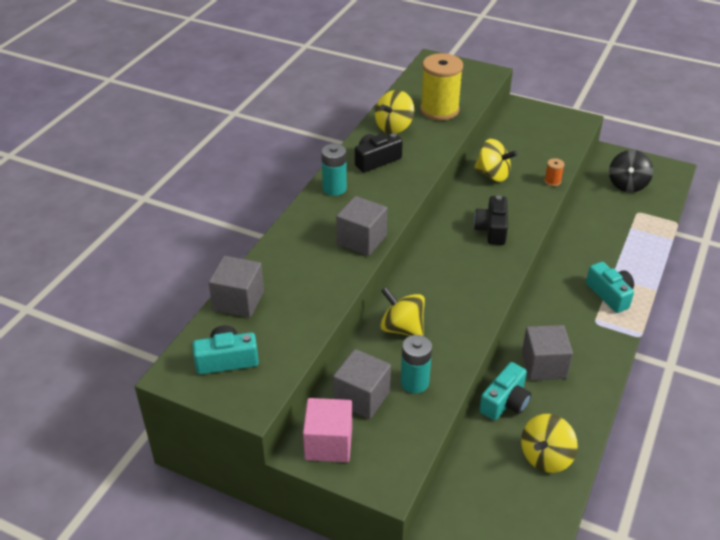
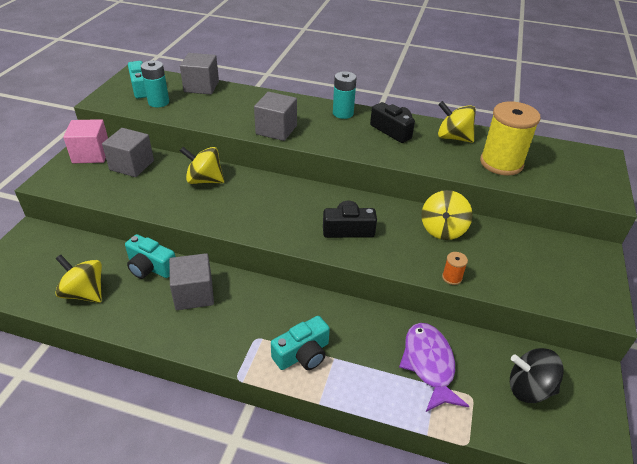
camera: 80 degrees right, 0 degrees up
(402, 328) = (204, 180): yellow spinning top -> yellow spinning top turned 105 degrees counterclockwise
(414, 382) = (143, 189): turquoise battery -> turquoise battery (158, 102)
(612, 227) = (429, 364): none -> purple fish

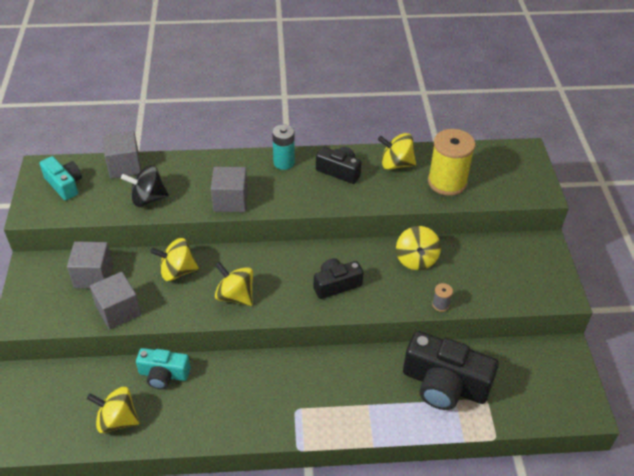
camera: 20 degrees left, 5 degrees up
(91, 154) = (42, 275): pink cube -> none
(158, 102) = (92, 199): turquoise battery -> none
(194, 294) = (219, 387): grey cube -> grey cube (118, 311)
(244, 213) = (235, 296): none -> yellow spinning top
(302, 354) = (341, 410): turquoise camera -> none
(429, 364) = (444, 384): purple fish -> black camera
(452, 277) = (440, 304): orange spool -> grey spool
(529, 388) = (525, 378): black spinning top -> black spinning top (148, 198)

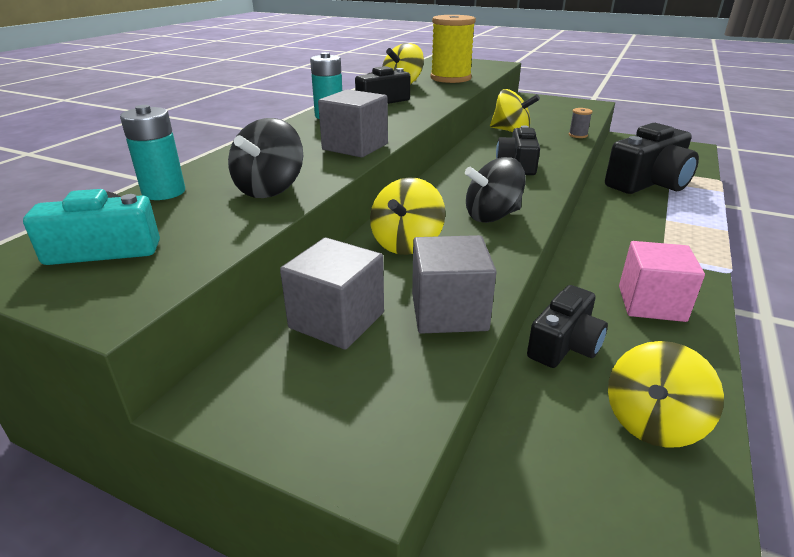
camera: 60 degrees left, 15 degrees down
(124, 166) = (164, 192): grey cube -> turquoise battery
(164, 374) = (564, 344): turquoise camera -> black camera
(228, 408) = (651, 303): none -> pink cube
(235, 296) = (492, 216): yellow spinning top -> black spinning top

